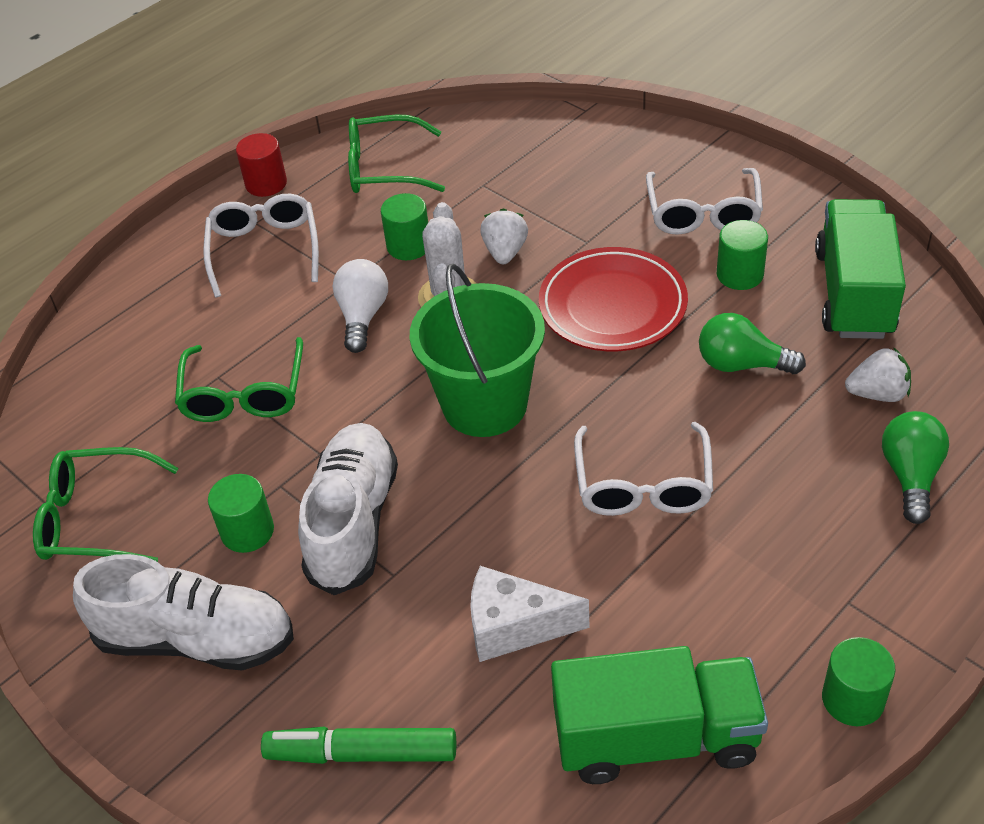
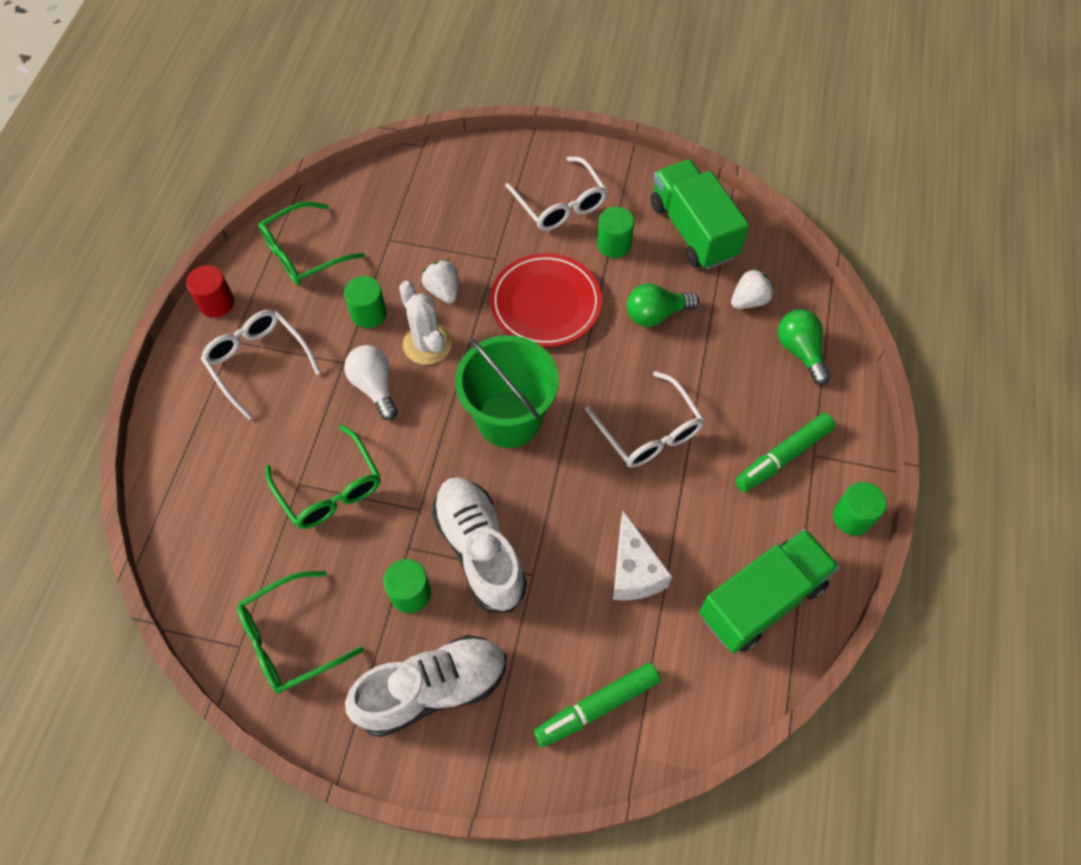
camera: 35 degrees left, 15 degrees up
(514, 627) = (634, 571): white cheese -> white cheese turned 75 degrees counterclockwise
(801, 586) = (783, 457): none -> green marker

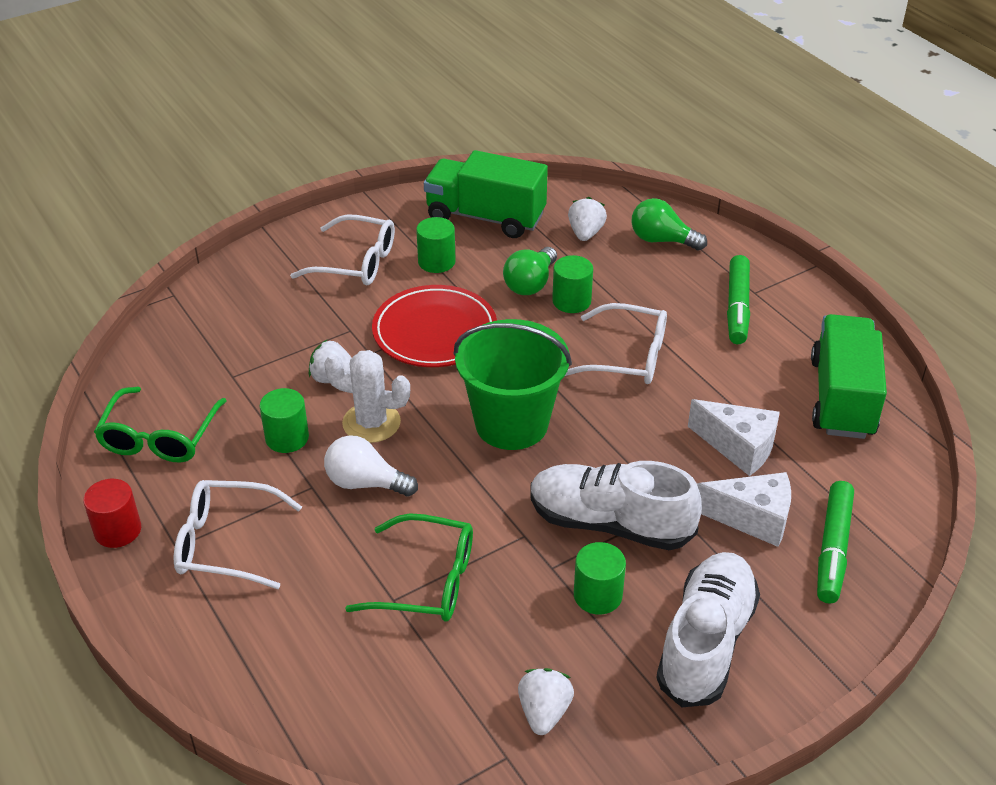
camera: 45 degrees left, 20 degrees down
(290, 639) = (544, 712): green glasses -> white strawberry
(573, 633) = (752, 519): none -> white cheese
(852, 517) = (827, 309): green cylinder -> green cylinder (571, 301)

